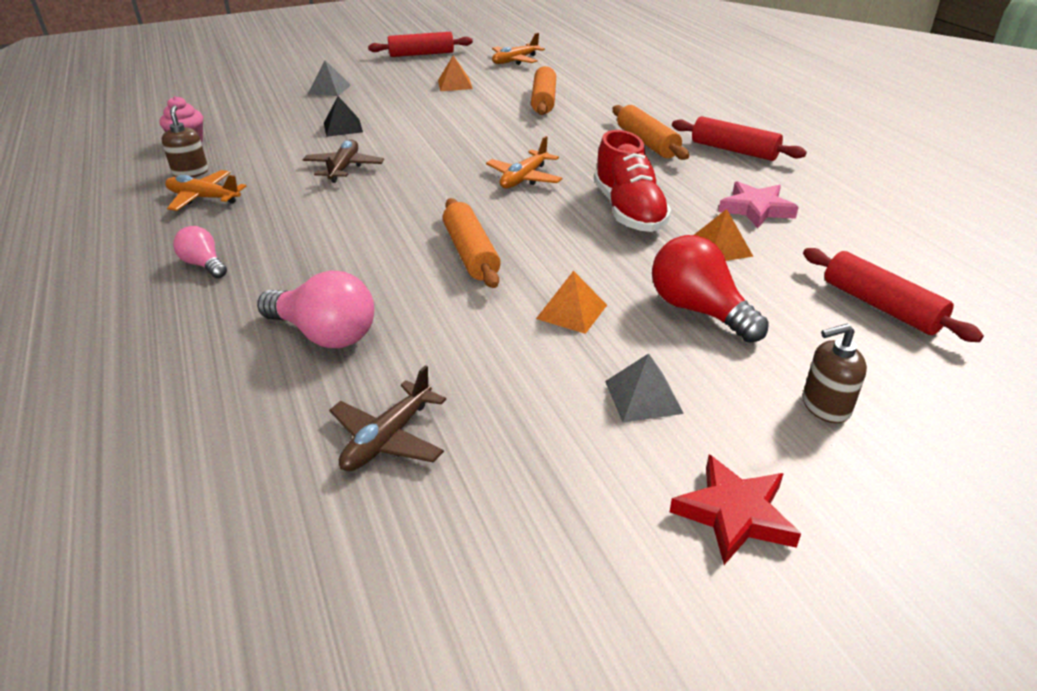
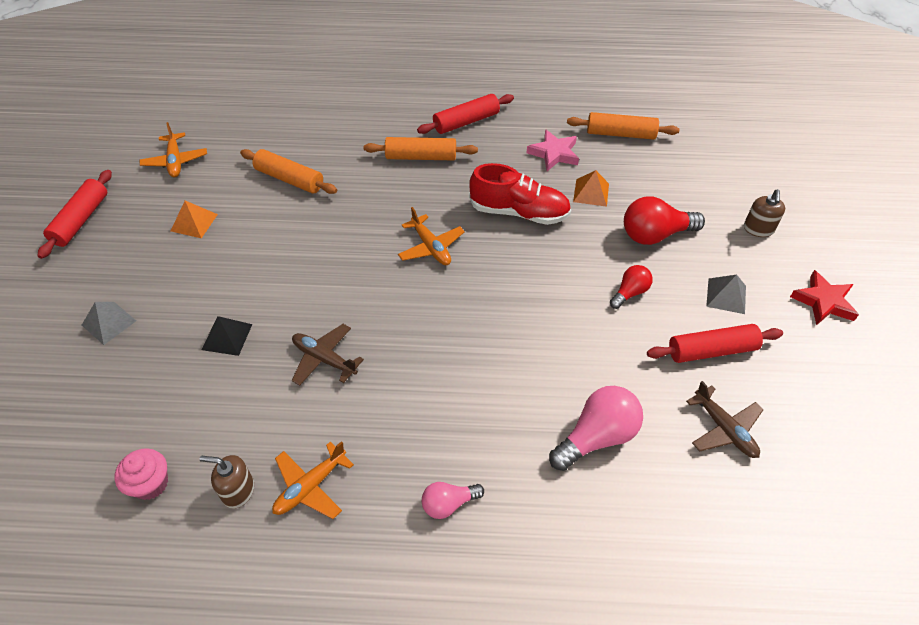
camera: 65 degrees left, 15 degrees up
(471, 253) = (529, 318): orange rolling pin -> orange rolling pin (620, 134)
(572, 311) = (629, 293): orange pyramid -> red light bulb
(880, 306) = (684, 162): red rolling pin -> red rolling pin (711, 350)

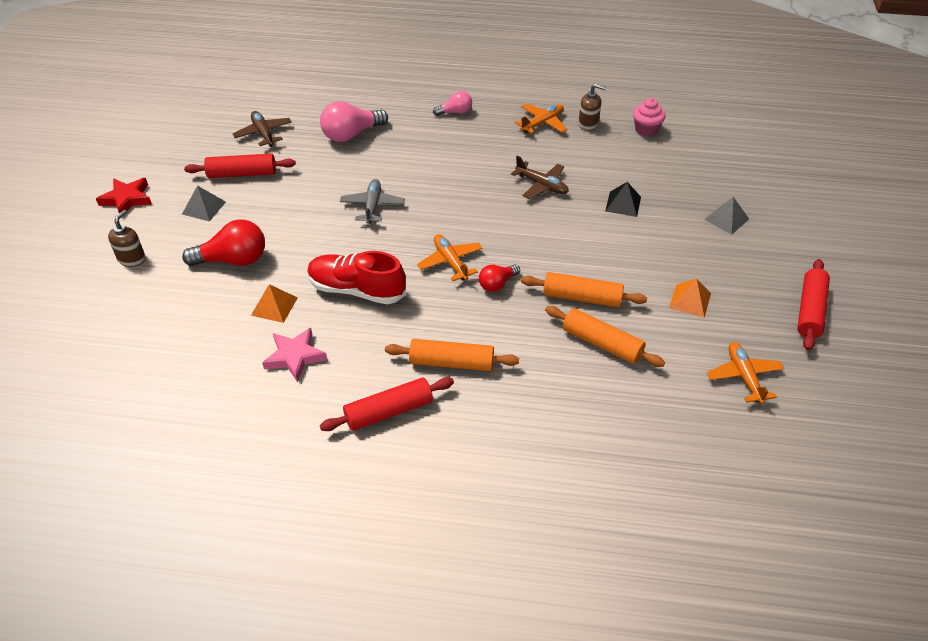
camera: 175 degrees left, 5 degrees down
(530, 312) = (372, 206): none -> grey plane
(620, 134) = (203, 379): orange rolling pin -> orange rolling pin (582, 297)
(629, 293) = (283, 214): red light bulb -> red light bulb (497, 284)

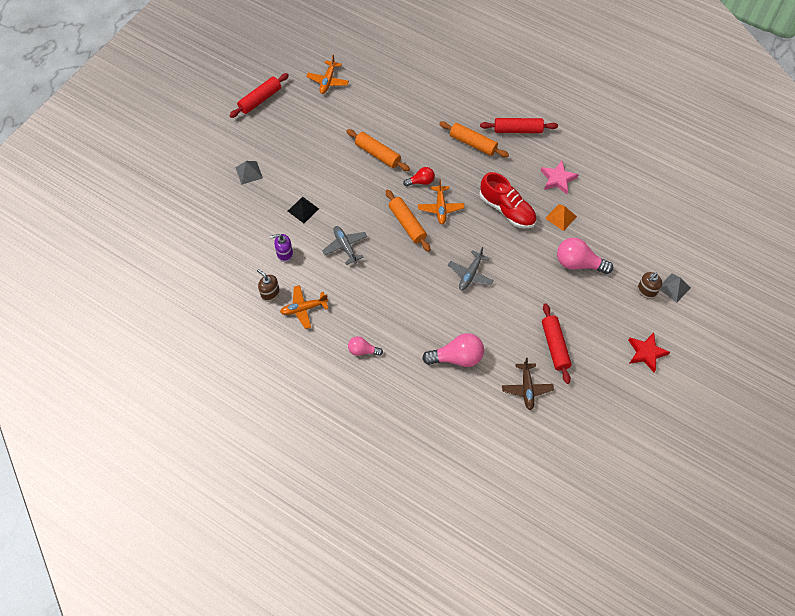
camera: 155 degrees left, 15 degrees up
(204, 208) = (590, 320): grey pyramid -> grey pyramid (674, 287)
(233, 260) = (578, 263): red light bulb -> pink light bulb
(242, 174) = (555, 346): red rolling pin -> red rolling pin turned 60 degrees clockwise
(541, 185) = (345, 246): brown plane -> grey plane
(602, 343) = (386, 124): orange rolling pin -> orange rolling pin (407, 224)
(604, 158) = (284, 254): none -> purple soap dispenser
(646, 130) = (233, 269): pink cupcake -> none
(690, 300) = (319, 129): orange pyramid -> none

